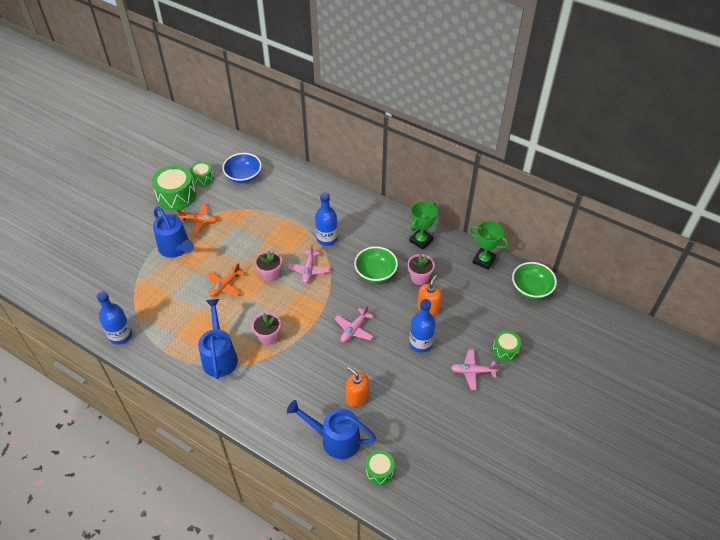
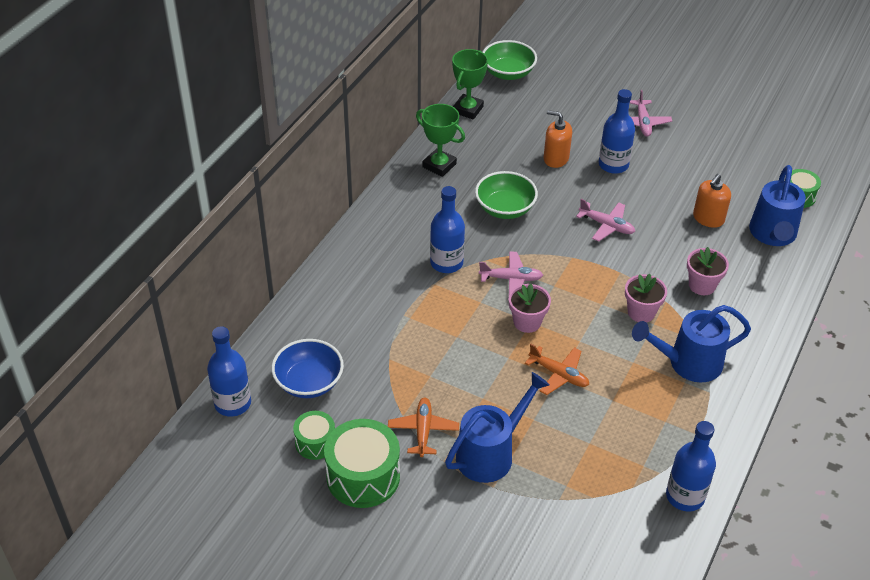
camera: 95 degrees left, 5 degrees down
(236, 148) = (233, 403): none -> blue bottle
(419, 278) = (507, 166): pink flower pot -> pink flower pot (702, 285)
(505, 350) = (605, 97): green drum -> none

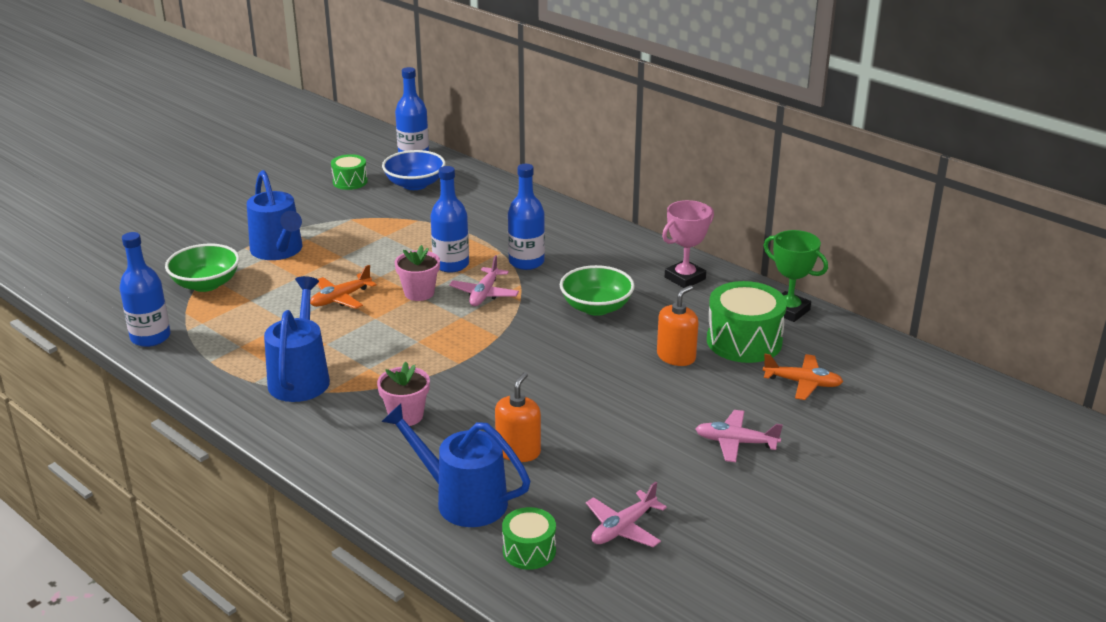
camera: 105 degrees right, 15 degrees down
(363, 476) = (301, 196): green drum -> green drum (744, 341)
(423, 430) = (327, 225): orange plane -> orange plane (802, 383)
(439, 165) = (685, 278): green trophy -> pink trophy
(508, 73) = (867, 352): green bowl -> green bowl (206, 284)
(606, 225) = (539, 369): pink plane -> pink plane (623, 528)
(613, 165) = (651, 398): blue bottle -> blue bottle (451, 264)
(641, 312) = (390, 363): pink flower pot -> none
(708, 218) = (518, 451): orange soap dispenser -> orange soap dispenser turned 60 degrees clockwise

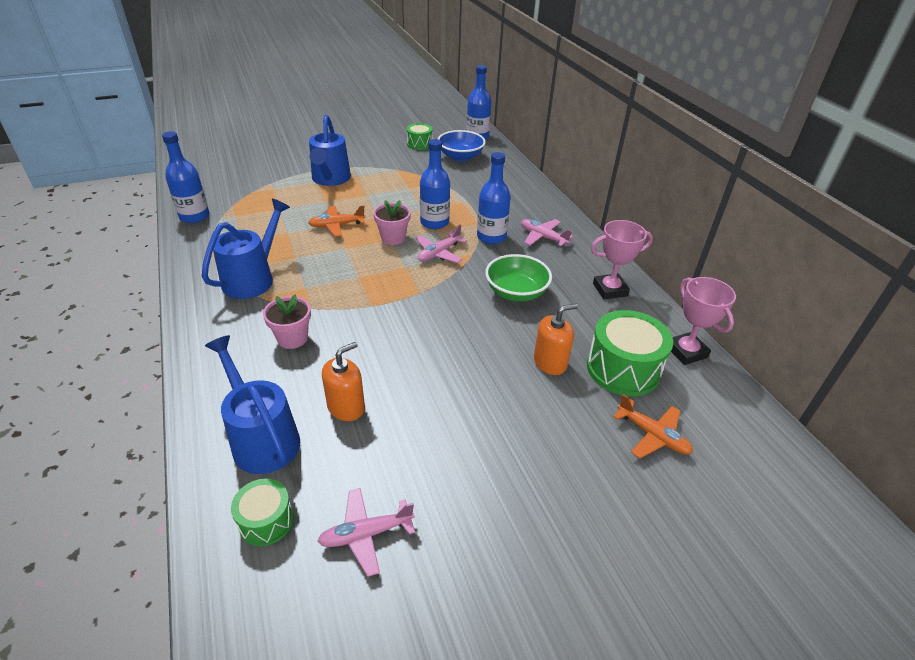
camera: 25 degrees right, 10 degrees up
(206, 284) = (264, 189): green bowl -> none
(736, 442) = (542, 478): pink plane -> pink plane (543, 237)
(789, 311) = (686, 351): green trophy -> pink trophy

